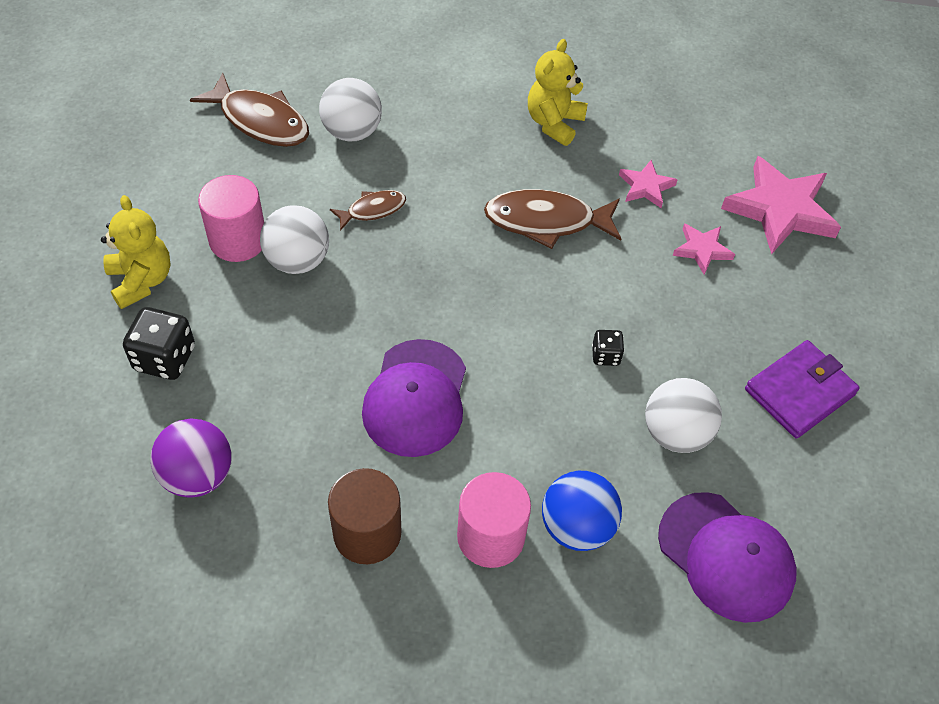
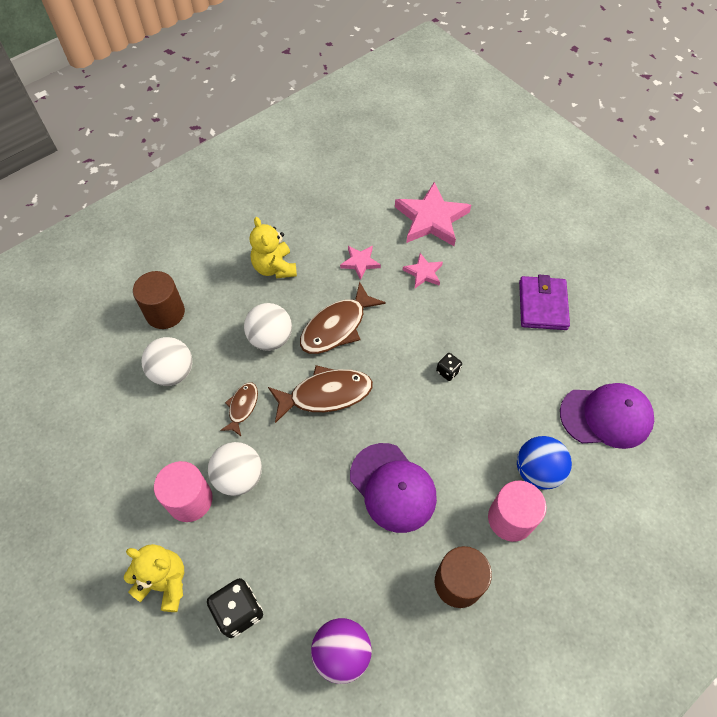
camera: 45 degrees left, 5 degrees up
(260, 121) = (109, 416): brown fish -> brown fish (326, 394)
(407, 80) = (165, 313): none -> brown cylinder
(675, 433) = (520, 379): white ball -> white ball (270, 338)

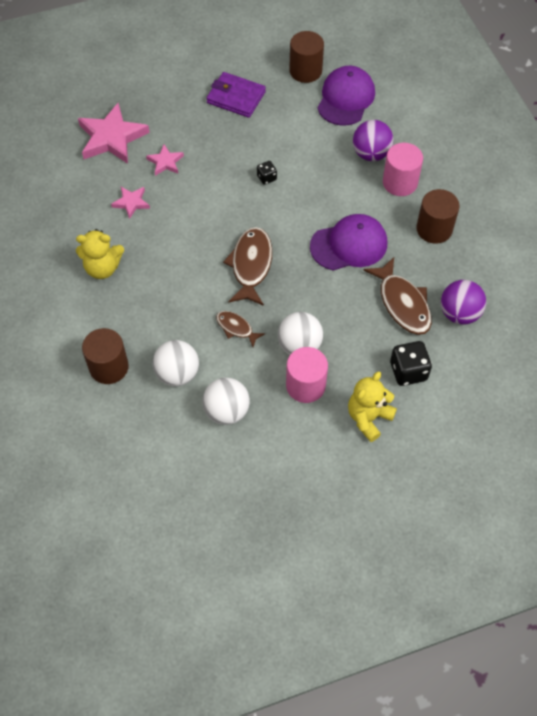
camera: 70 degrees left, 0 degrees up
(270, 338) = (178, 290): white ball -> white ball (226, 411)
(337, 327) = (189, 239): brown fish -> brown fish (402, 303)
(537, 471) = (371, 154): blue ball -> purple ball
(621, 360) = (305, 71): none -> brown cylinder

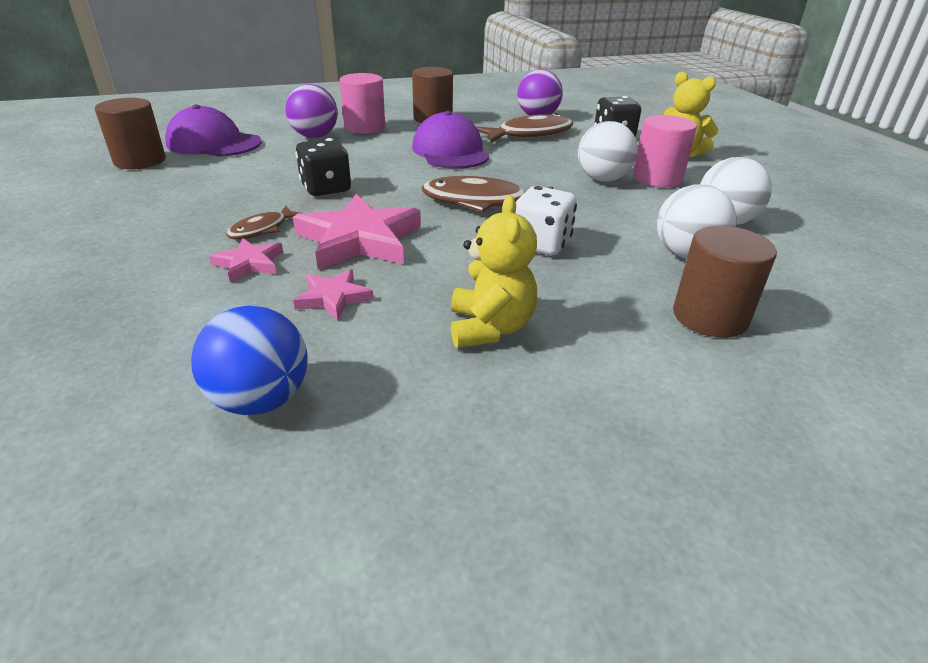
camera: 90 degrees left, 25 degrees down
(58, 191) = (261, 400): none -> blue ball
(112, 138) = (141, 323): pink star -> pink star (359, 240)
(190, 296) = (541, 244): none -> white dice
(236, 97) = (146, 204): purple wallet -> none
(236, 328) = (589, 213): brown fish -> brown fish (262, 229)
(266, 178) = (326, 189): black dice -> black dice, size x1.81

